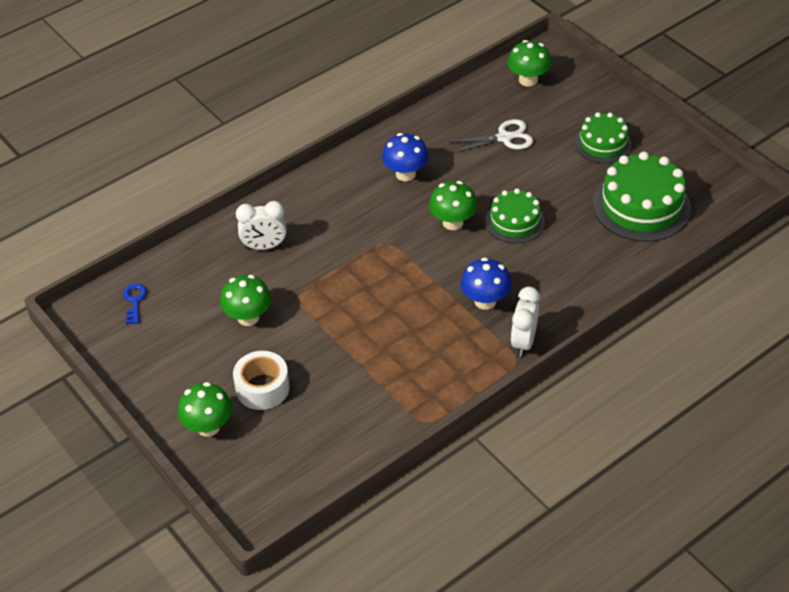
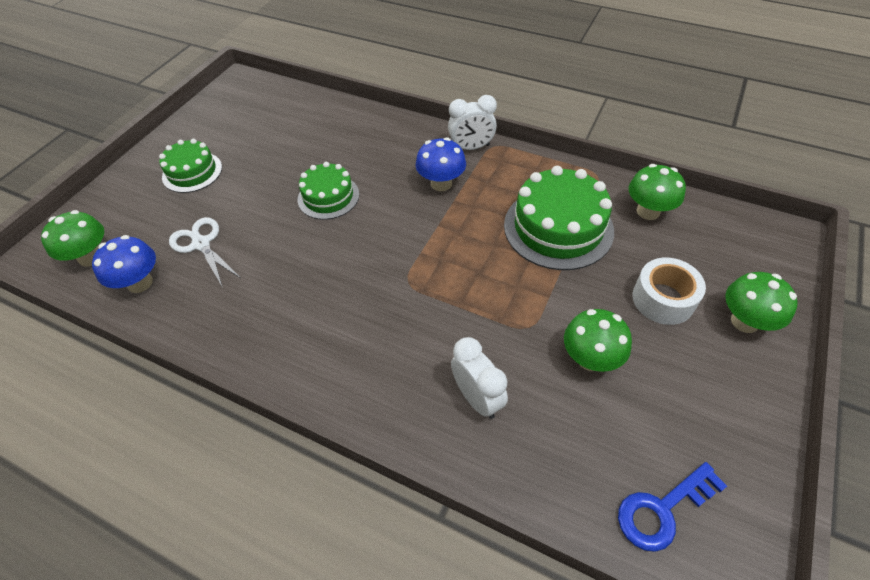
camera: 115 degrees left, 5 degrees up
(134, 301) = (662, 509): blue key -> blue key, size x1.52
(405, 174) = (290, 307): blue mushroom -> blue mushroom (140, 283)
(453, 222) = (350, 240): green mushroom -> green mushroom (648, 211)
(641, 206) = (273, 128): green cake -> green cake (558, 227)

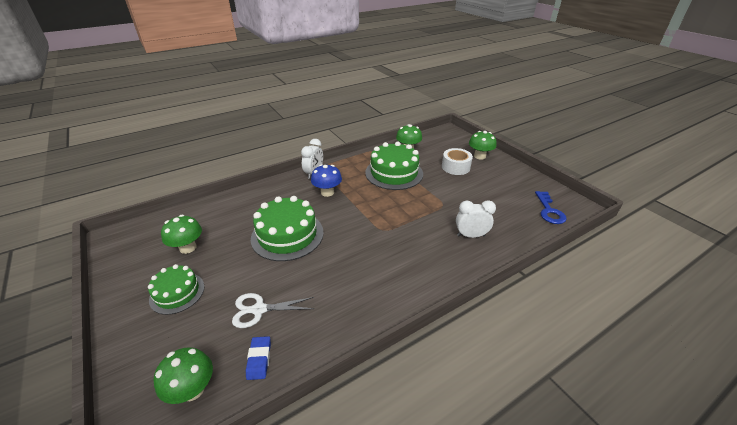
camera: 60 degrees left, 15 degrees down
(140, 283) = (259, 359): blue mushroom -> blue eraser
(328, 197) = (287, 235): green cake -> green cake, size x1.65
(590, 358) = (471, 196): green mushroom -> green mushroom (188, 248)

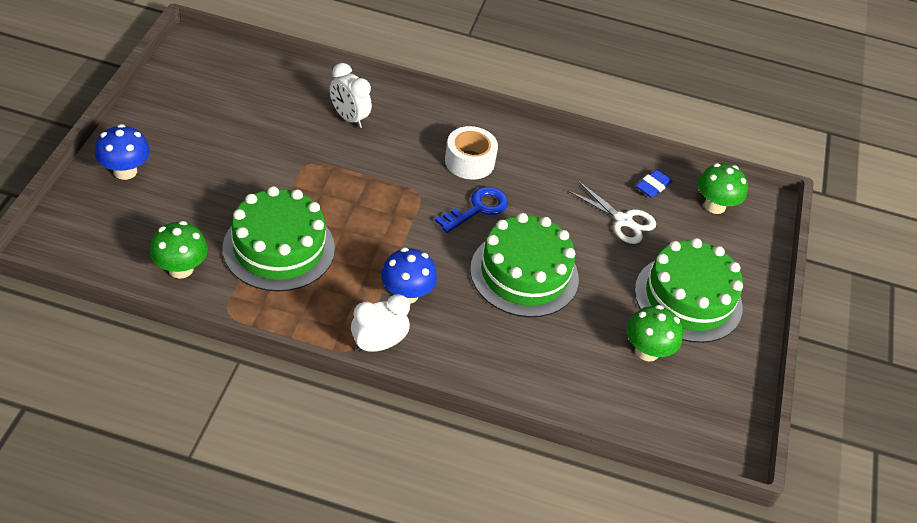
camera: 140 degrees left, 10 degrees up
(177, 293) = (688, 298): green cake -> green cake, size x1.65
(455, 167) = (190, 186): white tape -> white tape (469, 161)
(479, 156) = (125, 171): green mushroom -> blue mushroom
(549, 211) = (228, 69): blue key -> blue key (477, 208)

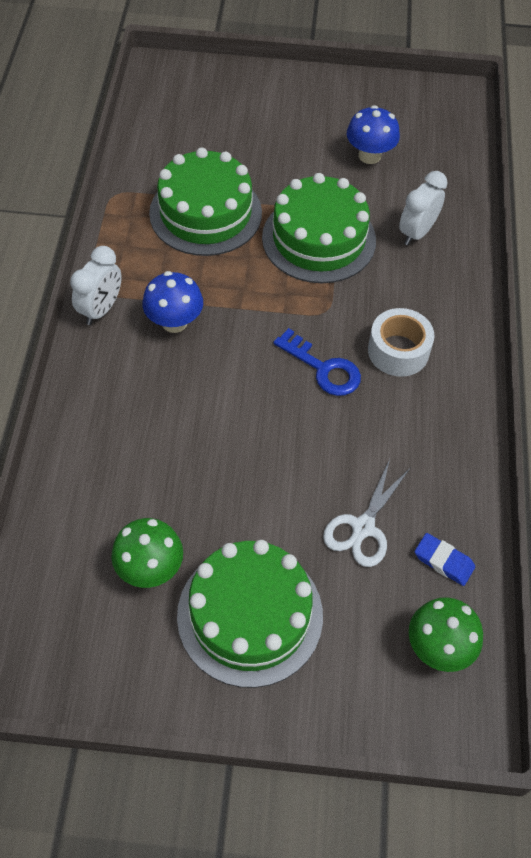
camera: 85 degrees right, 10 degrees up
(125, 171) = (265, 91): blue mushroom -> blue mushroom (369, 155)
(181, 269) = (158, 152): green mushroom -> none
(378, 345) = (101, 309): white clock -> white clock turned 60 degrees clockwise
(524, 274) = (236, 426): green cake -> green cake (319, 239)

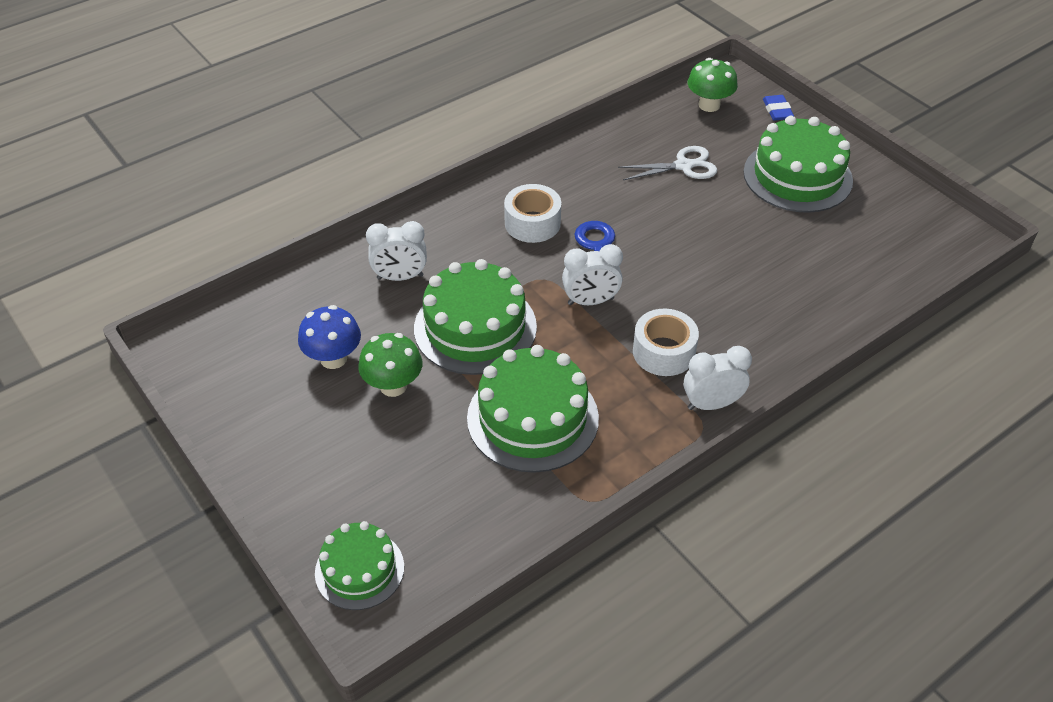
camera: 130 degrees left, 10 degrees down
(150, 568) = (837, 231): green mushroom -> green mushroom (393, 386)
(174, 322) = (663, 352): blue mushroom -> white tape
(194, 81) = (359, 569): none -> green cake
(270, 320) = (590, 301): none -> white clock
(443, 561) = (658, 127): blue eraser -> blue eraser (777, 111)

